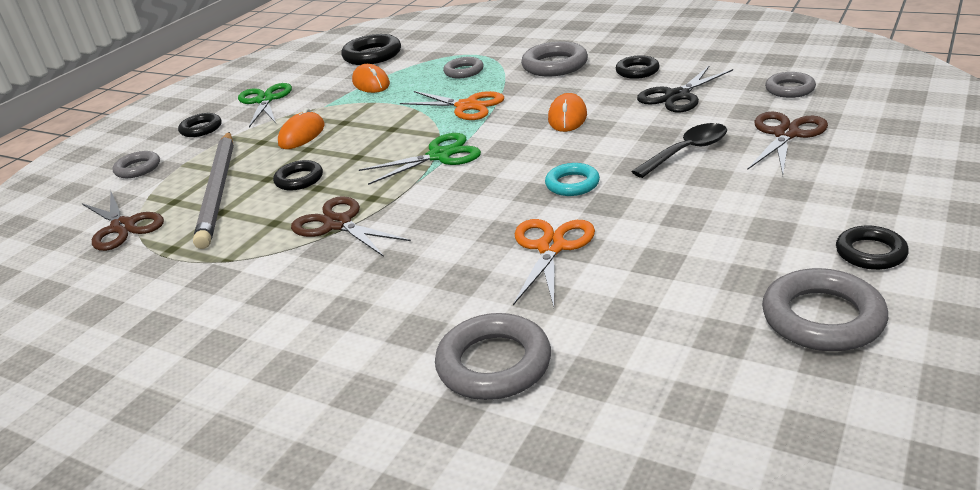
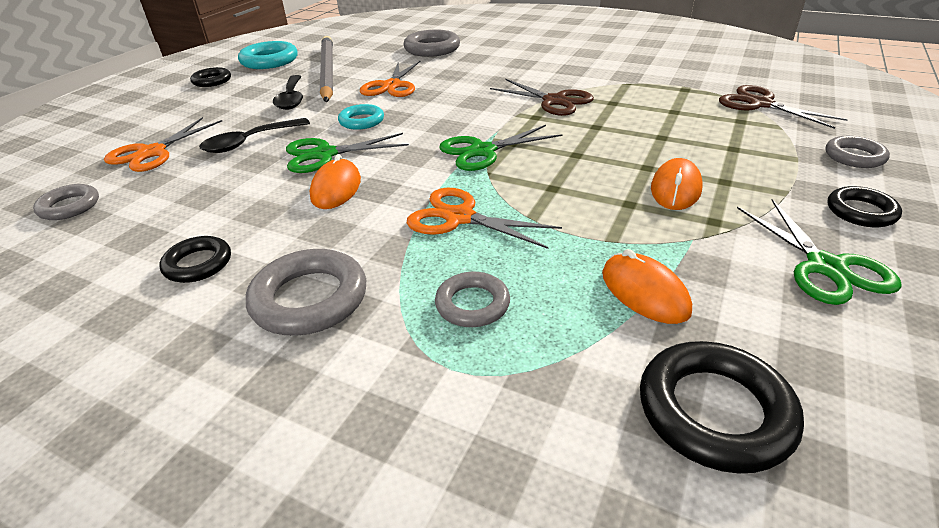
camera: 175 degrees right, 5 degrees up
(219, 190) = (704, 129): grey pencil -> grey pencil (327, 72)
(299, 179) = (623, 135): black ring -> none
(593, 143) = (325, 154): none -> green scissors
(677, 96) = (193, 208): black scissors -> none
(690, 216) = (291, 99): none -> black spoon
(785, 134) = (152, 152): brown scissors -> orange scissors
(822, 318) = (269, 61): grey ring -> turquoise ring

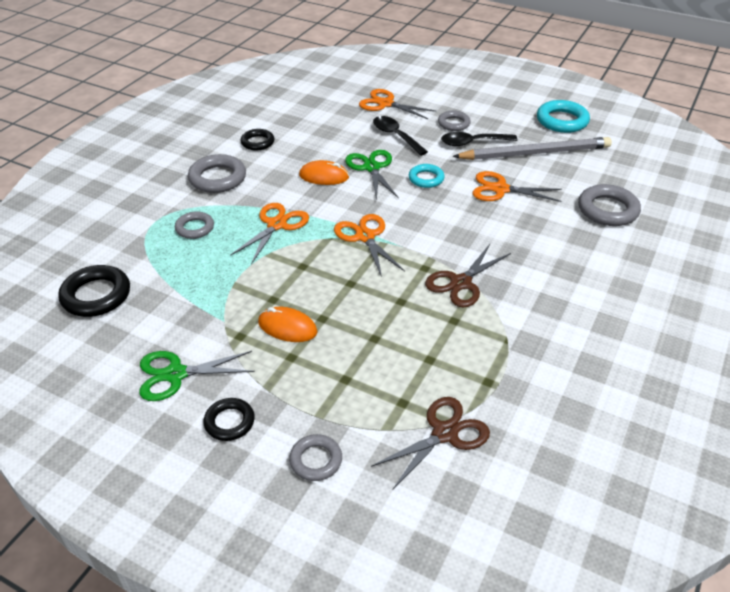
camera: 90 degrees right, 5 degrees up
(69, 206) = (324, 94): grey ring -> grey ring (453, 123)
(212, 81) = (511, 102): black ring -> none
(483, 151) = (365, 237): green scissors -> orange scissors
(644, 292) = (182, 289): orange mouse -> none

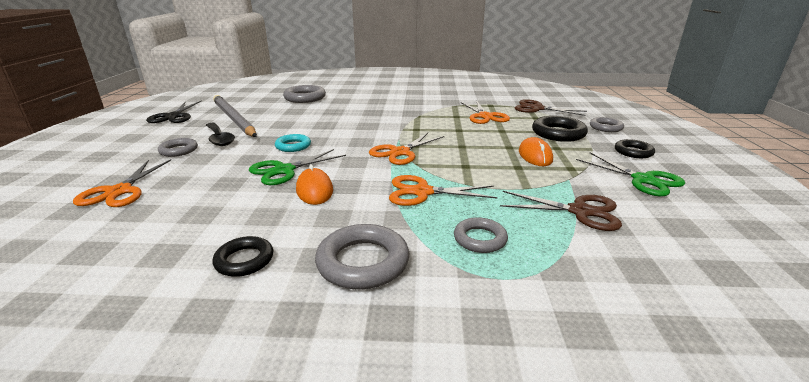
camera: 115 degrees left, 15 degrees down
(96, 295) = (662, 260): black ring -> black ring (558, 133)
(395, 136) = (209, 171): black spoon -> none
(461, 283) = (419, 119): brown scissors -> brown scissors (579, 211)
(500, 189) = (296, 122): orange scissors -> orange scissors (485, 116)
(562, 121) = (174, 116): turquoise ring -> black scissors

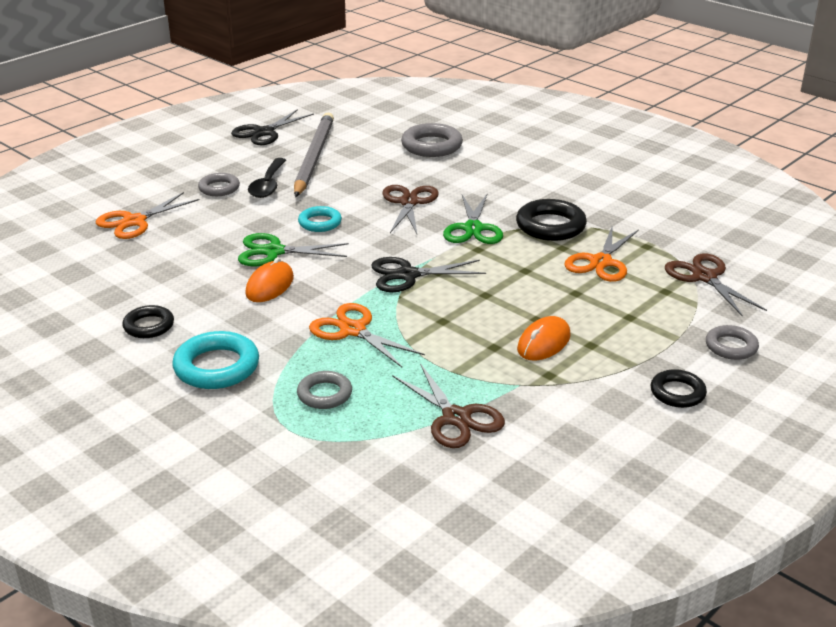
camera: 40 degrees right, 5 degrees up
(336, 122) = (409, 202): none -> brown scissors
(363, 262) = (216, 367): grey ring -> turquoise ring
(400, 152) = (408, 275): orange scissors -> black scissors
(558, 133) = (641, 327): black ring -> black ring (550, 226)
(643, 180) = (600, 425): green scissors -> green scissors (473, 228)

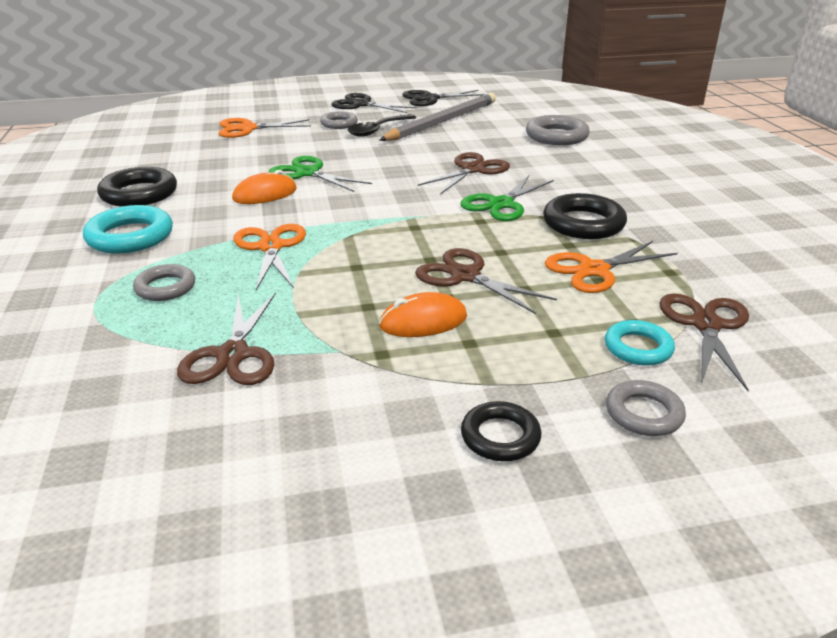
camera: 35 degrees right, 0 degrees up
(149, 326) = (139, 193): black ring -> black ring, size x1.61
(320, 223) = (375, 164): turquoise ring -> turquoise ring (638, 348)
(408, 275) = (385, 221): black scissors -> black scissors (361, 104)
(526, 299) = (465, 276): none -> brown scissors

